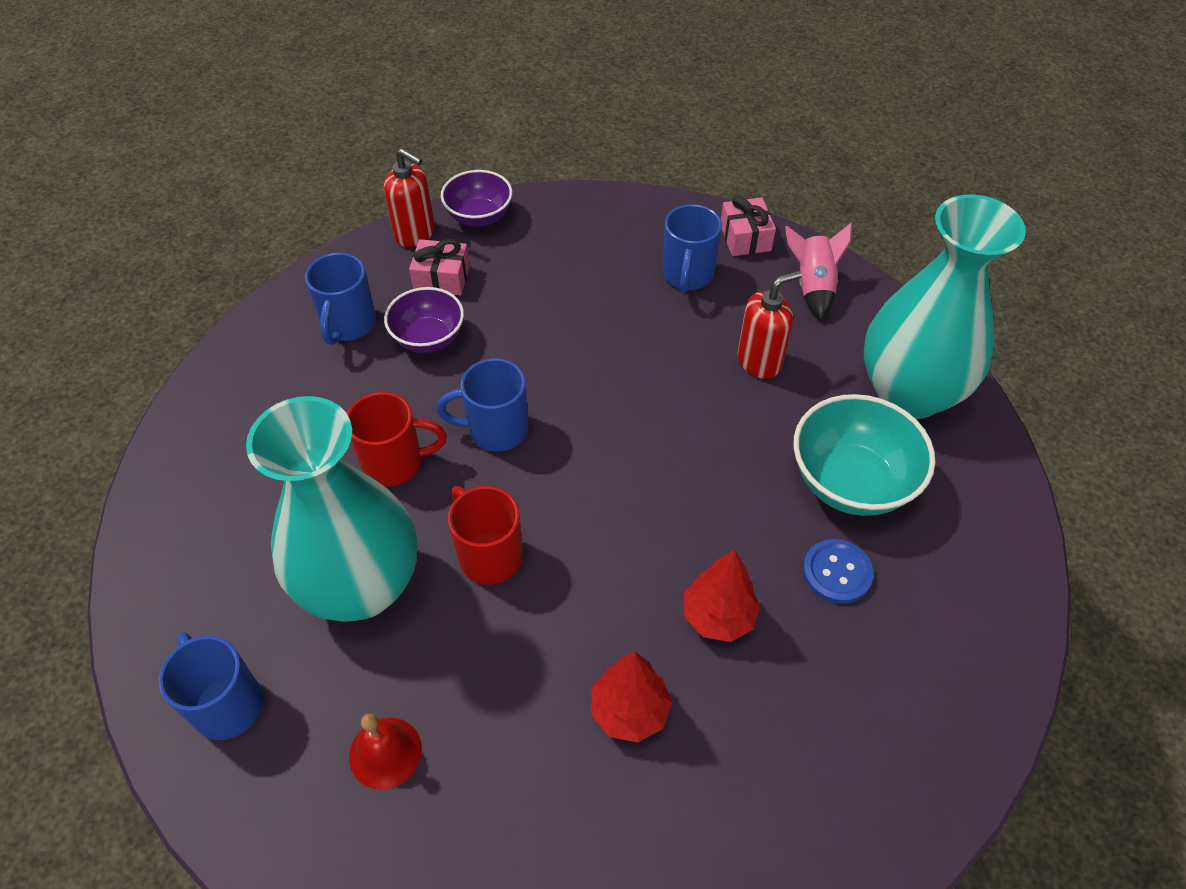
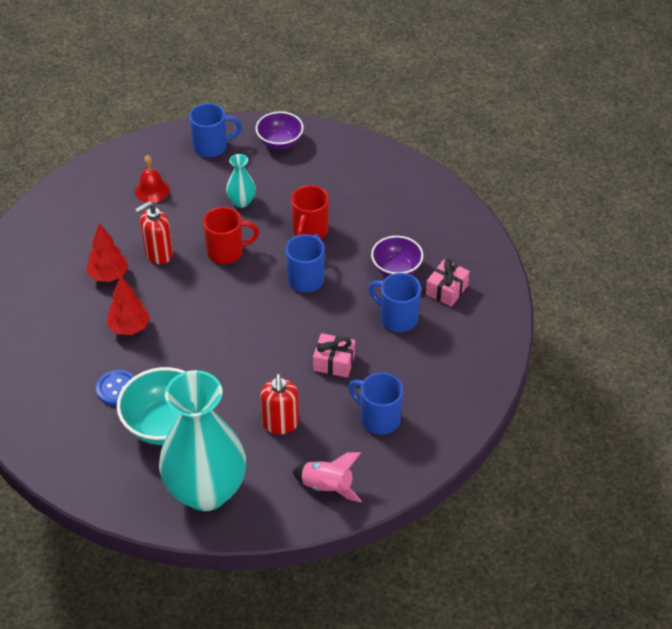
camera: 115 degrees right, 5 degrees down
(348, 325) = (428, 237): blue mug -> blue mug (397, 318)
(361, 586) = (241, 201): turquoise vase -> turquoise vase, size x0.41
(415, 233) = (498, 288): red soap dispenser -> red soap dispenser (158, 254)
(479, 216) = (499, 326): purple bowl -> purple bowl (280, 142)
(745, 238) = (398, 470): pink gift -> pink gift (334, 362)

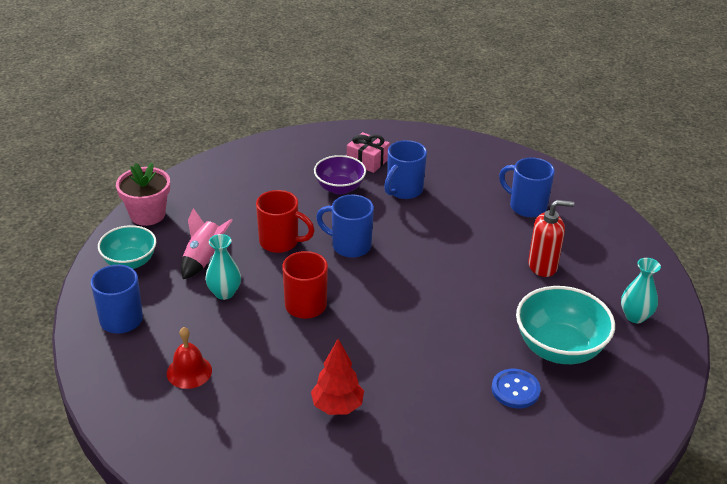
camera: 90 degrees left, 10 degrees down
(129, 327) = (422, 383): red tree -> none
(158, 254) = (303, 362): red soap dispenser -> none
(206, 491) = (635, 316): turquoise vase -> turquoise vase, size x0.41
(280, 142) = (130, 262): purple bowl -> turquoise bowl
(327, 487) = (610, 238): pink rocket -> pink rocket (204, 259)
(334, 362) = (461, 230): pink gift -> none
(344, 145) = (147, 214): none -> pink flower pot
(378, 418) = (526, 206): blue mug -> blue mug turned 90 degrees clockwise

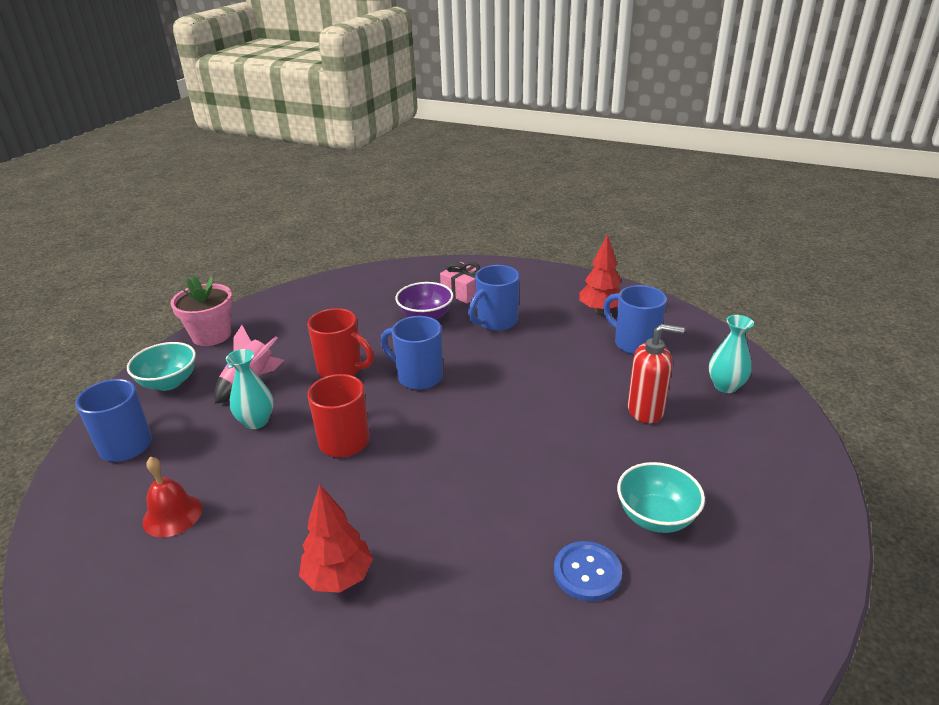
camera: 10 degrees right, 5 degrees down
(493, 175) = (600, 310): none -> red tree
(559, 348) = (656, 517): turquoise bowl -> turquoise bowl, size x0.64
(635, 316) = (764, 480): turquoise vase -> turquoise vase (725, 386)

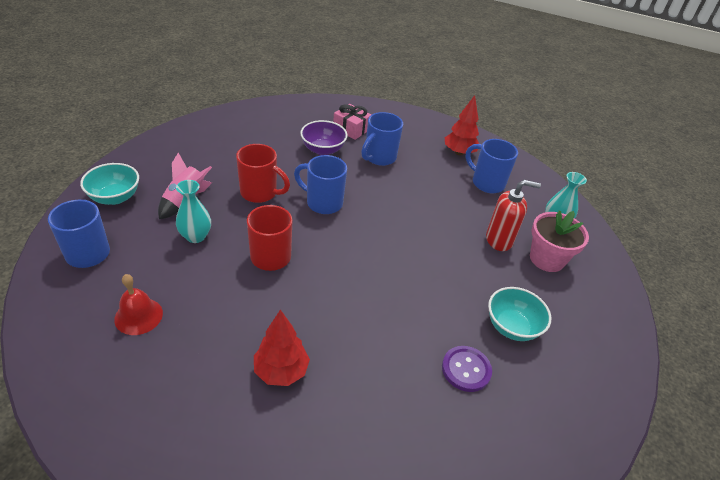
camera: 10 degrees left, 10 degrees up
(211, 335) = (145, 155): pink flower pot -> pink flower pot (547, 259)
(587, 572) = (466, 369): blue button -> purple button

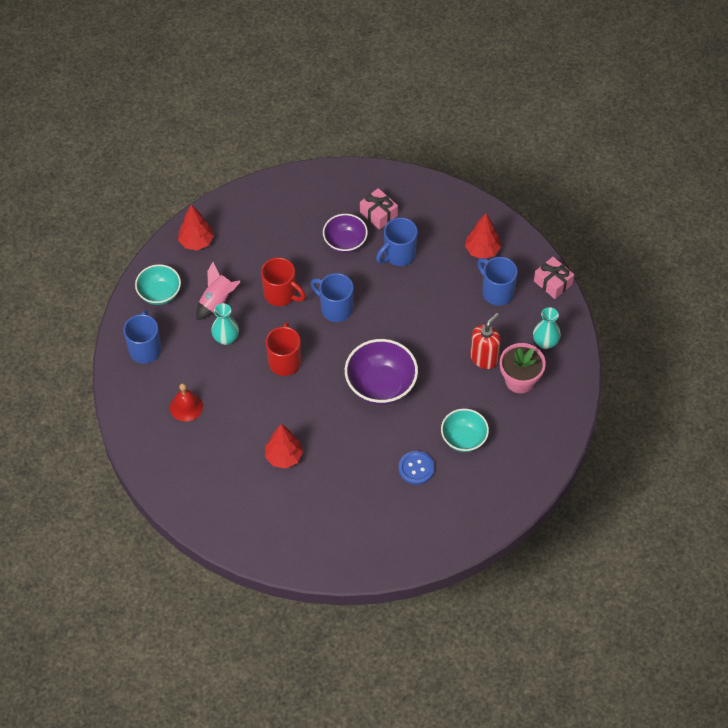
camera: 15 degrees right, 15 degrees up
(163, 152) = (196, 242): none -> red tree
(392, 274) = (381, 385): none -> purple bowl
(466, 369) = (416, 468): purple button -> blue button
(499, 240) = (484, 358): red soap dispenser -> red soap dispenser turned 60 degrees counterclockwise
(536, 174) = (553, 282): none -> pink gift

